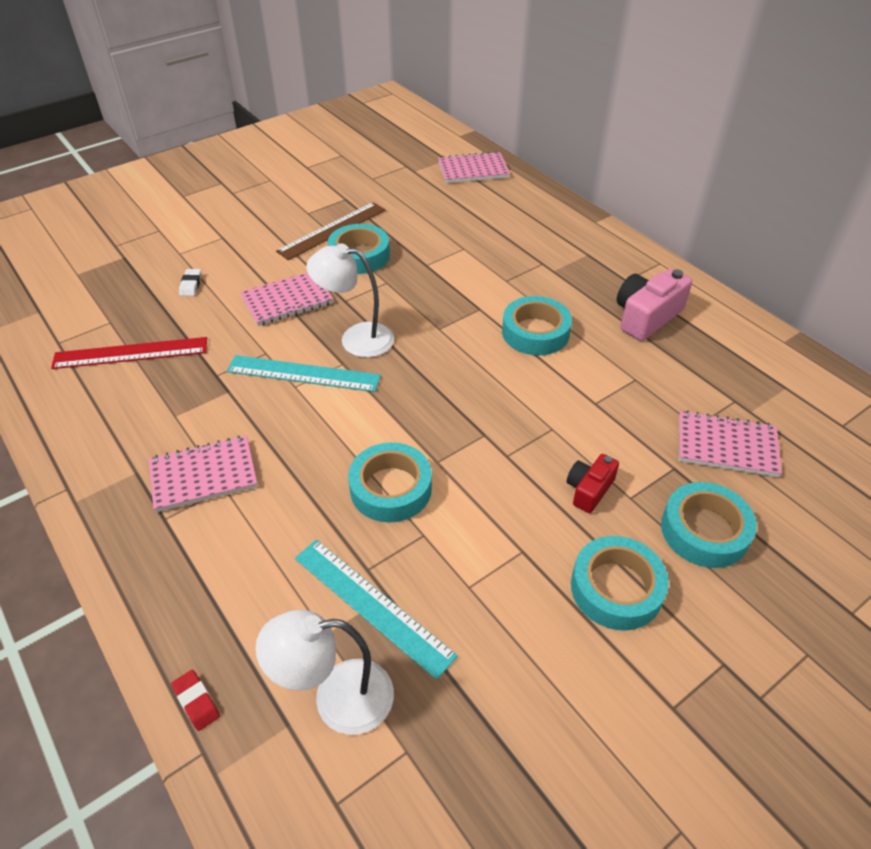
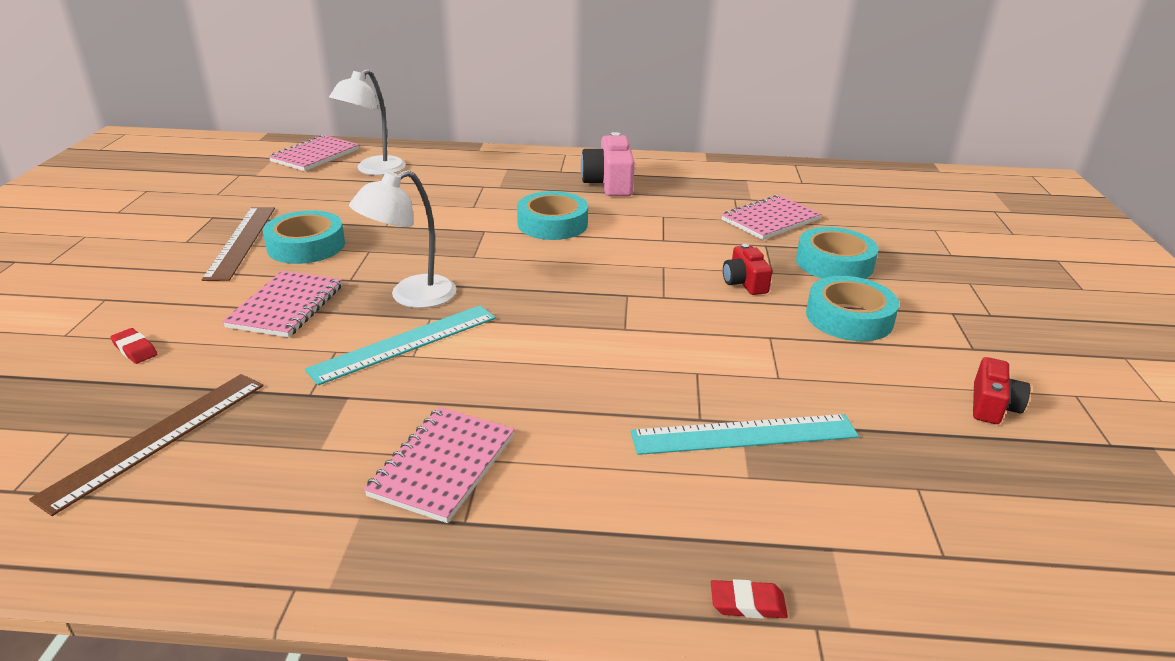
camera: 50 degrees left, 15 degrees down
(131, 353) = (157, 438): red ruler -> brown ruler
(191, 285) = (135, 349): white eraser -> red eraser
(337, 699) = (829, 503): white lamp -> white lamp (374, 170)
(391, 488) = (623, 364): turquoise tape -> none
(584, 762) = (992, 405): none -> red camera

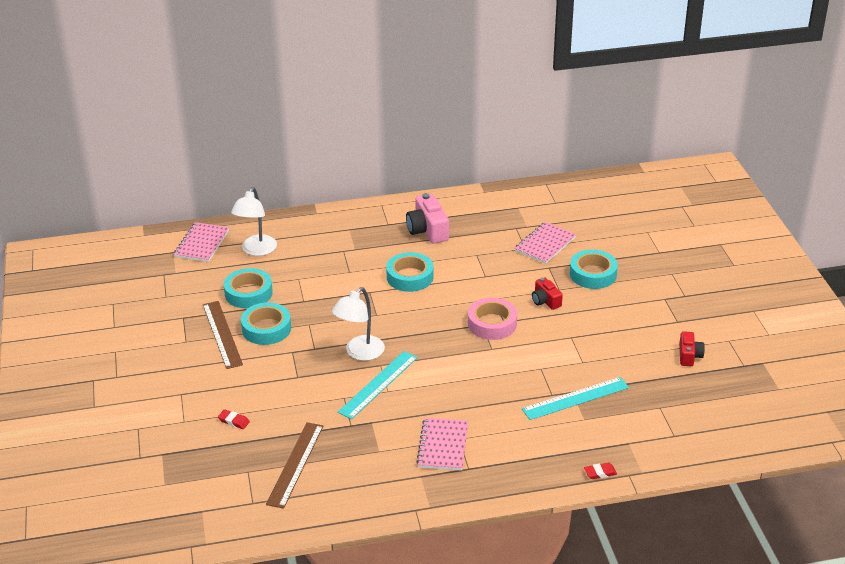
camera: 15 degrees left, 5 degrees up
(286, 306) = (293, 375): pink notebook -> none
(643, 296) = (492, 324): none -> pink tape
(849, 318) = (610, 314): turquoise tape -> turquoise tape (248, 293)

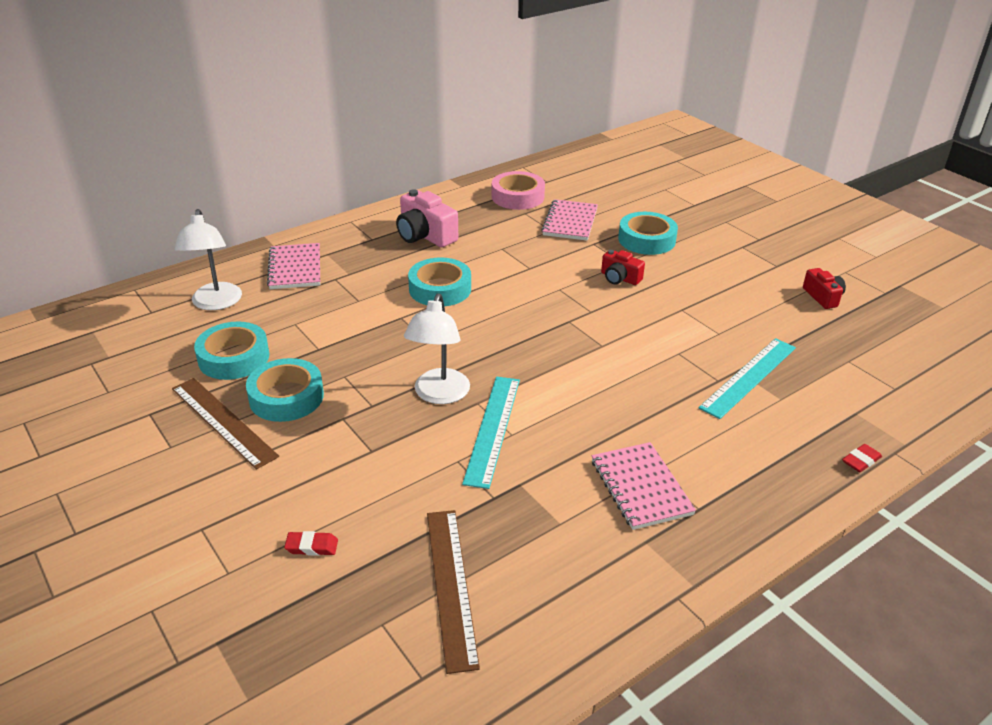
camera: 25 degrees left, 0 degrees up
(202, 244) = (131, 312): pink notebook -> pink notebook (295, 268)
(492, 324) = (579, 317): pink tape -> pink tape (517, 197)

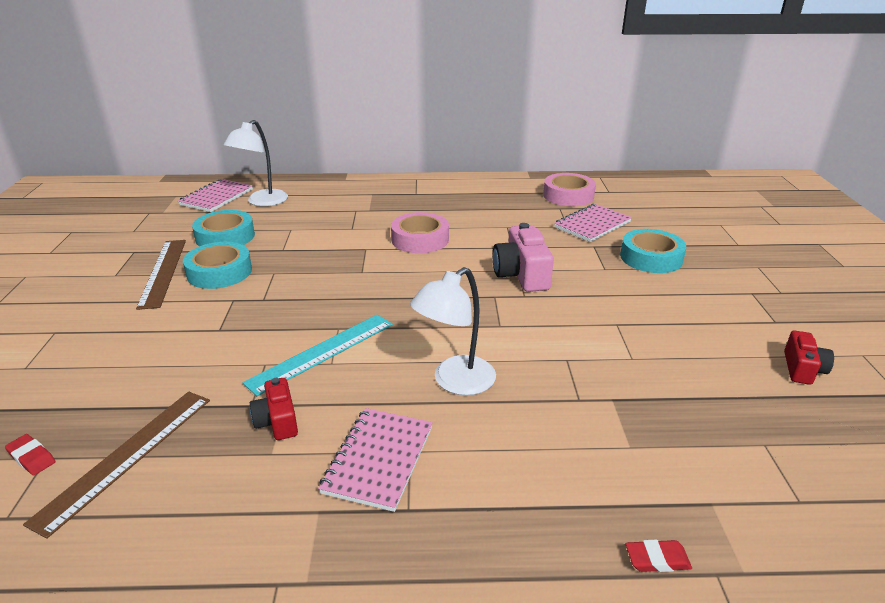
camera: 35 degrees right, 5 degrees down
(295, 268) = (339, 196): pink notebook -> pink notebook (217, 197)
(312, 546) = (90, 376): red eraser -> red eraser (31, 457)
(425, 235) = (457, 201): pink camera -> pink camera (521, 274)
(439, 395) = (318, 311): white lamp -> white lamp (455, 382)
(440, 289) = (420, 239): turquoise tape -> pink tape
(619, 278) = (585, 279): red camera -> red camera (277, 421)
(749, 377) = (617, 410): turquoise ruler -> none

